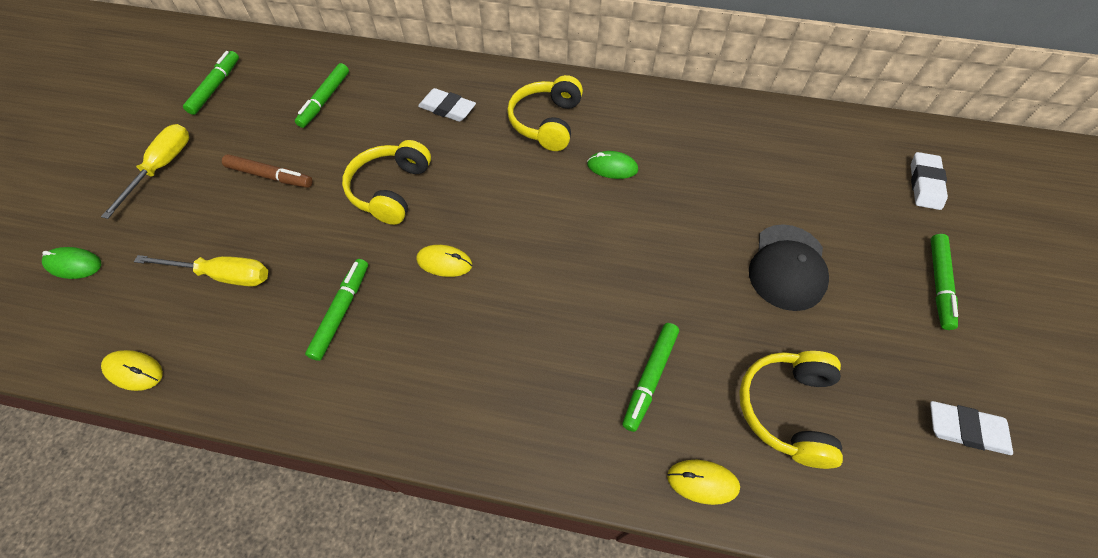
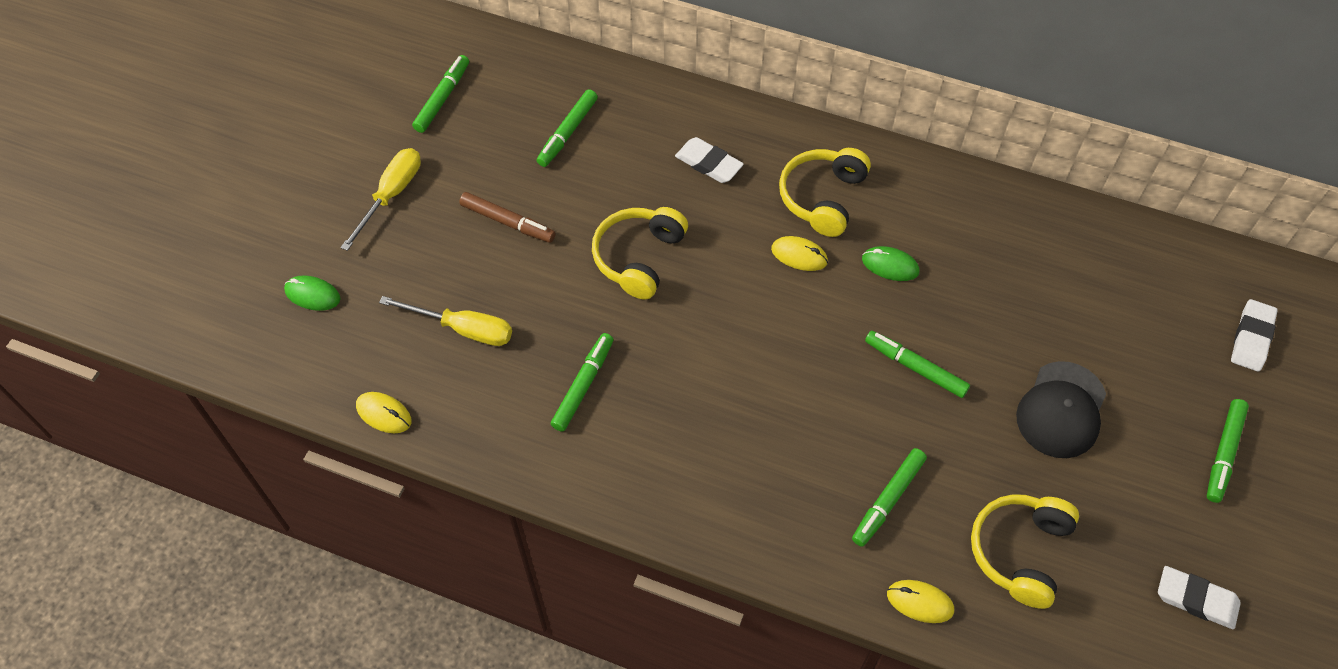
camera: 10 degrees right, 0 degrees up
(444, 262) = (691, 349): yellow mouse -> yellow mouse (799, 255)
(650, 249) = (915, 368): none -> green marker

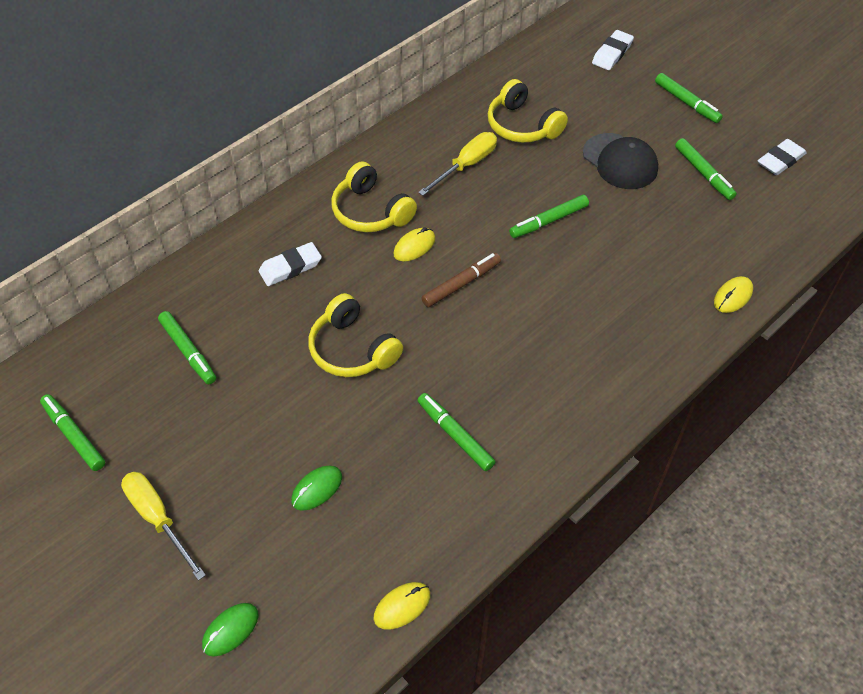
camera: 65 degrees left, 5 degrees down
(463, 329) = (347, 508): yellow screwdriver -> yellow screwdriver (466, 165)
(508, 222) = (254, 432): brown marker -> brown marker (461, 284)
(888, 500) = (647, 281): green marker -> green marker (703, 173)
(890, 265) = (455, 199): green mouse -> green mouse (317, 489)
(1019, 551) = (715, 228): yellow headphones -> yellow headphones (522, 126)
(1251, 338) = (612, 53): white eraser -> white eraser turned 75 degrees clockwise

